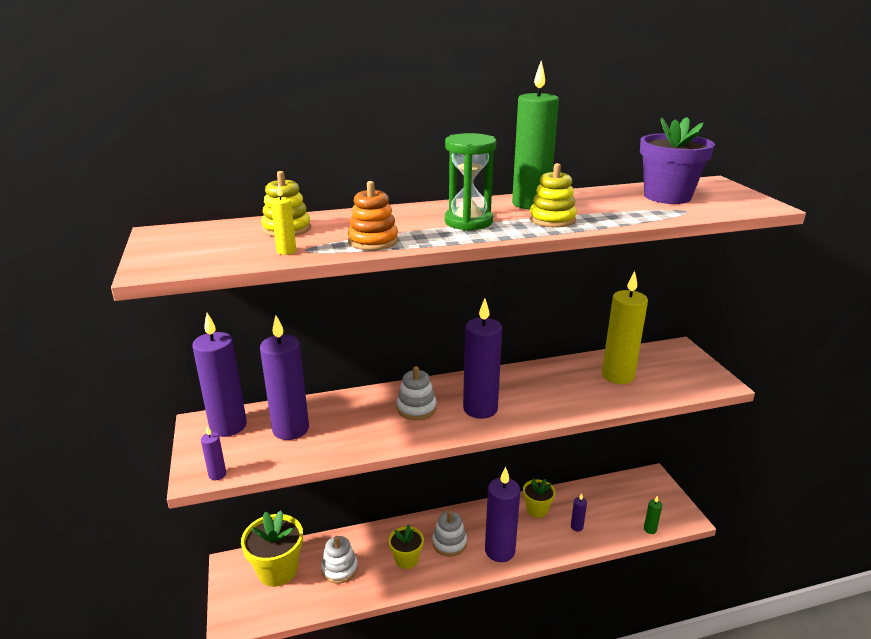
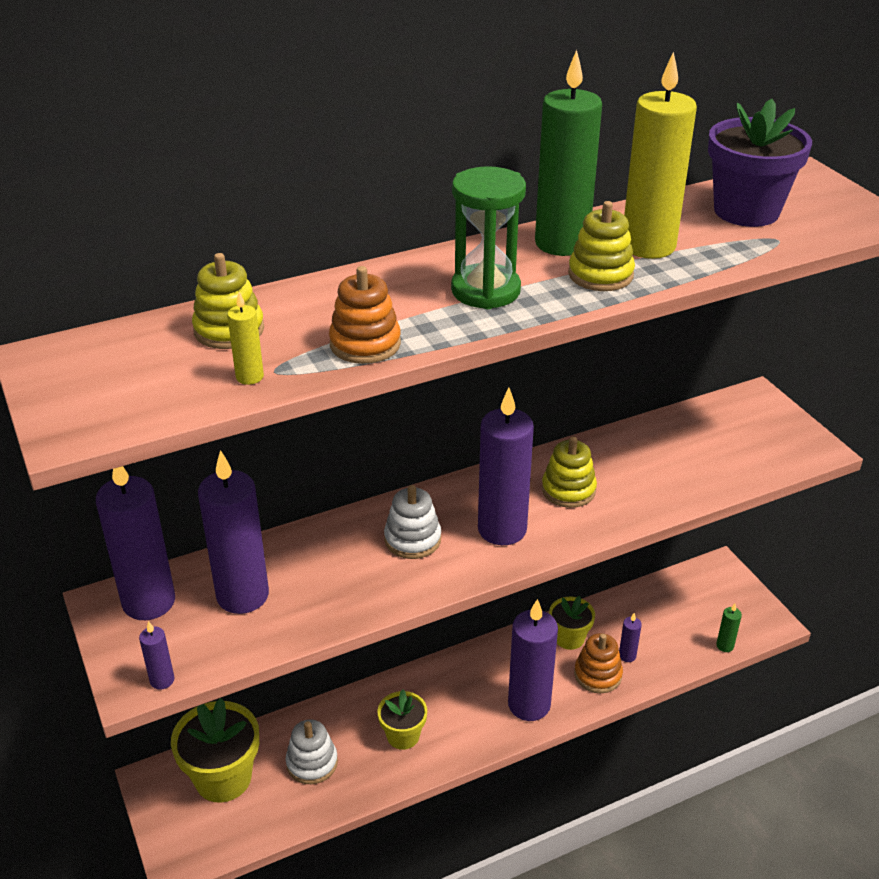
camera: 10 degrees left, 10 degrees up
(449, 543) = (457, 703): white stacking toy -> none
(533, 390) = (568, 490): none -> yellow stacking toy
(553, 537) = (598, 675): none -> orange stacking toy
(617, 376) = (679, 453): yellow candle -> yellow candle (648, 246)

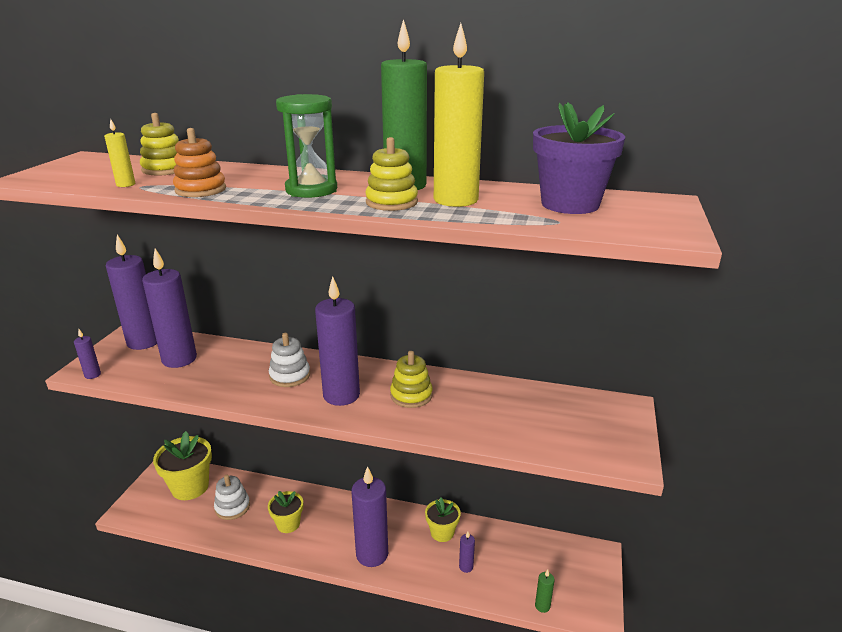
camera: 40 degrees right, 10 degrees down
(598, 675) = (433, 565): orange stacking toy -> none

